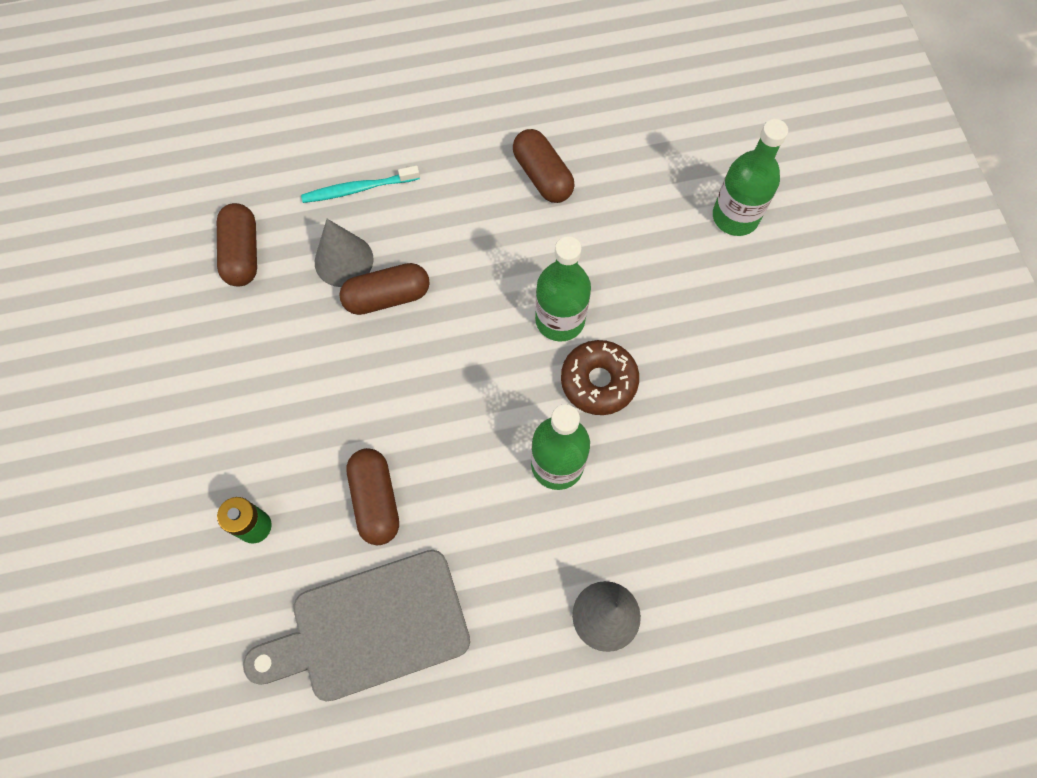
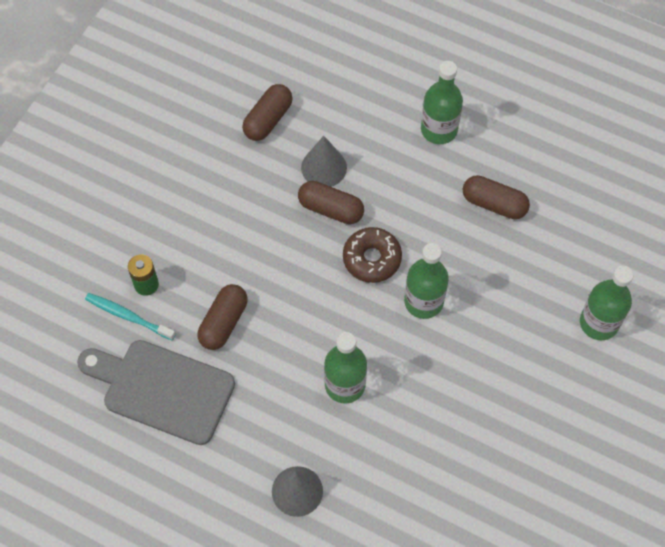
camera: 40 degrees right, 5 degrees down
(358, 189) = (370, 129): turquoise toothbrush -> turquoise toothbrush (128, 316)
(427, 142) = (439, 129): none -> green bottle
(542, 176) = (494, 204): brown capsule -> brown capsule turned 75 degrees counterclockwise
(598, 381) = (414, 356): brown donut -> brown donut (372, 259)

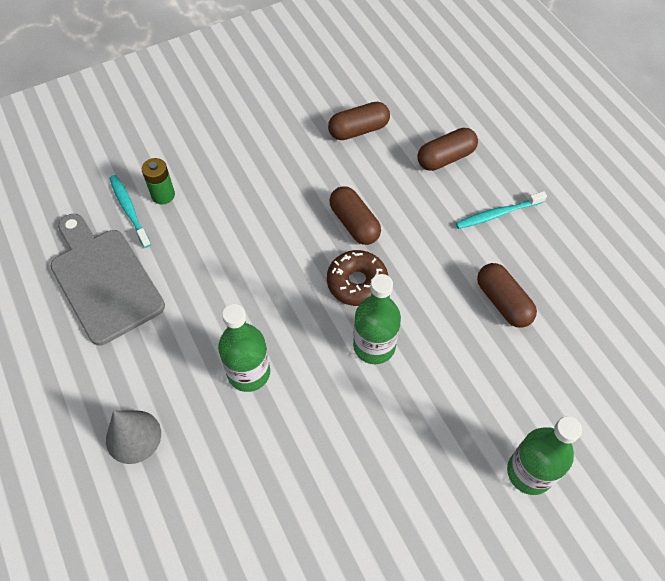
camera: 35 degrees right, 5 degrees down
(223, 322) = (195, 259): brown capsule -> brown capsule (445, 158)
(324, 167) = (374, 189): grey cone -> none
(439, 129) = (497, 214): green bottle -> turquoise toothbrush

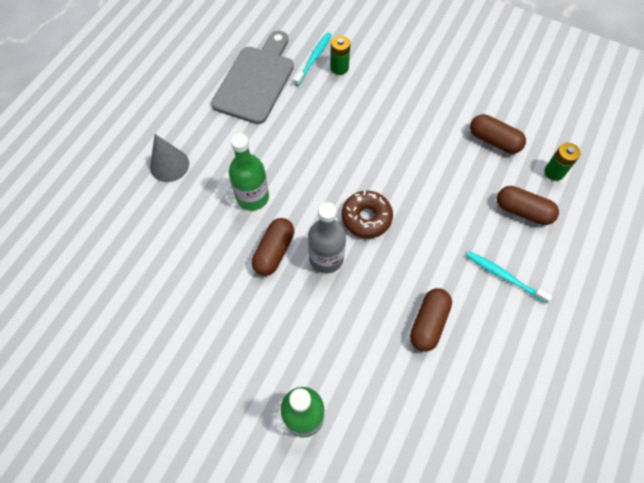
camera: 55 degrees right, 5 degrees up
(354, 223) = (412, 187): brown capsule -> brown capsule (274, 251)
(374, 346) = (326, 258): green bottle -> grey bottle
(425, 111) = (554, 172): none -> green battery

